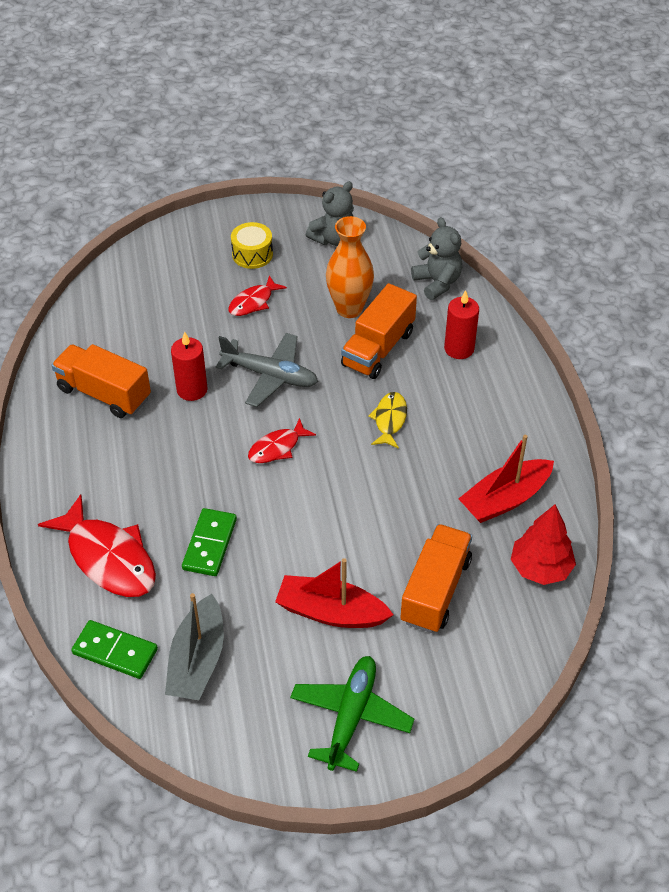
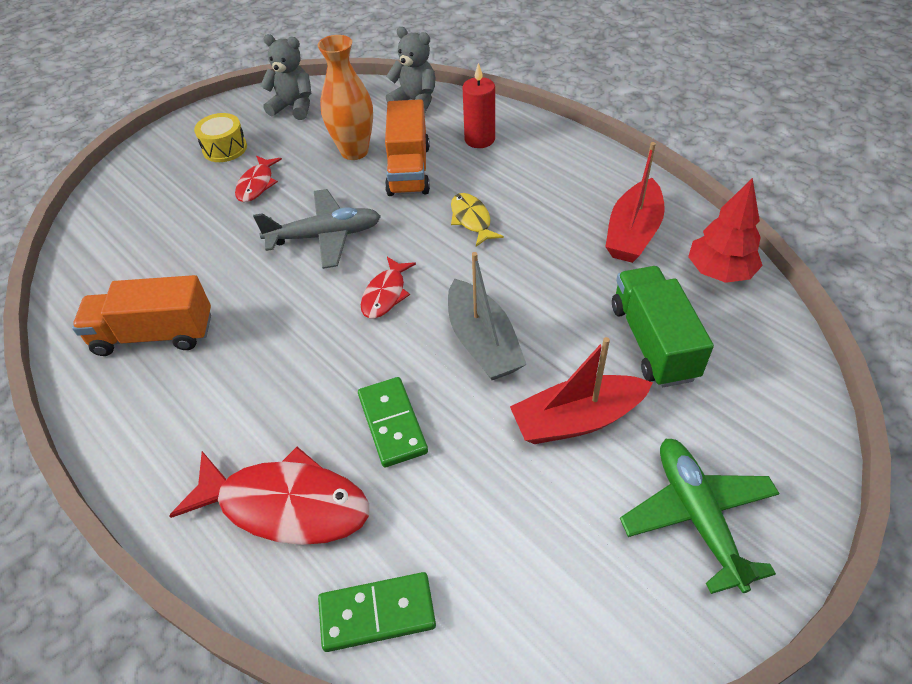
camera: 30 degrees left, 0 degrees up
(192, 390) = (252, 285): red candle -> none
(197, 660) = (483, 560): grey boat -> grey boat (482, 342)
(333, 238) = (294, 107): grey teddy bear -> grey teddy bear turned 90 degrees counterclockwise
(435, 590) = (653, 341): orange truck -> green truck

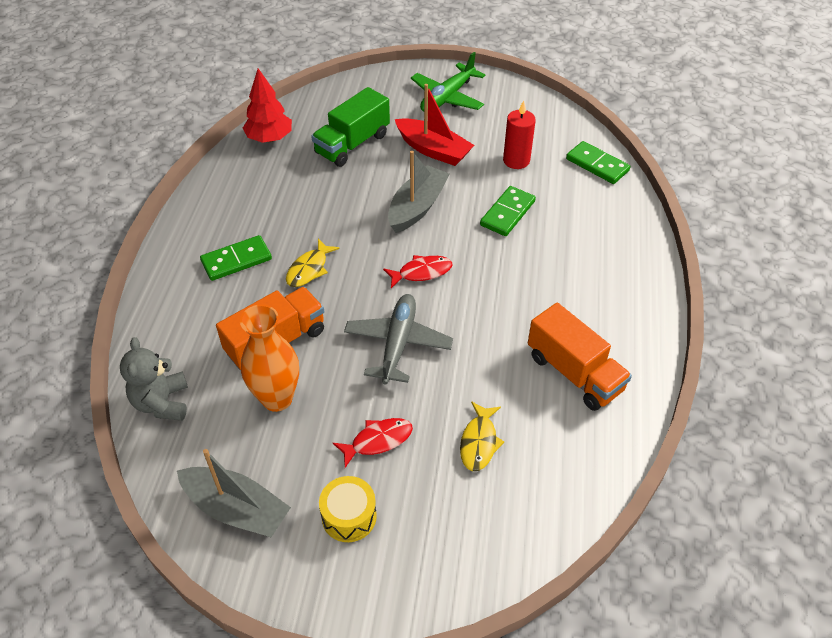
camera: 130 degrees left, 0 degrees up
(184, 235) = (479, 442): none -> yellow fish
(285, 505) = (593, 224): red fish -> none
(294, 107) = (236, 509): grey teddy bear -> grey boat
(325, 236) = (398, 344): grey plane -> grey plane turned 60 degrees clockwise
(479, 139) = (198, 318): red candle -> red candle (516, 160)
(529, 180) = (236, 260): none -> green domino
(633, 233) = (259, 185): red boat -> none

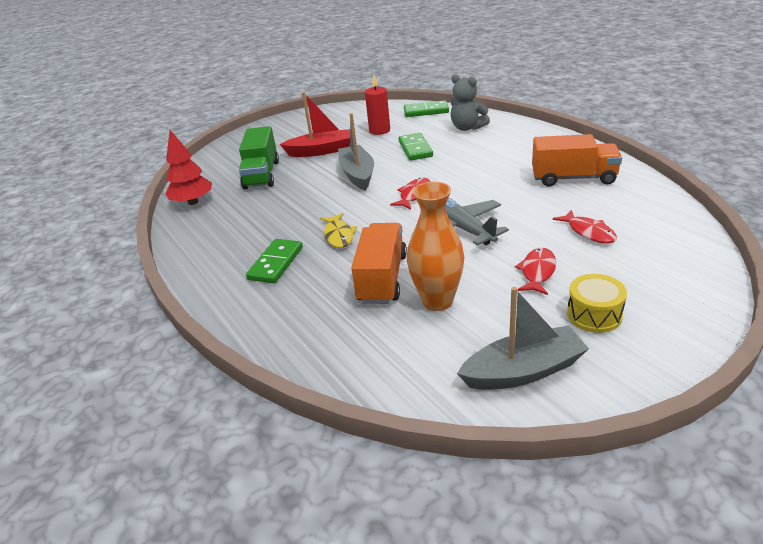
camera: 40 degrees left, 15 degrees down
(162, 403) = (357, 365): grey teddy bear -> grey teddy bear (467, 128)
(447, 97) = (289, 130): green plane -> none
(479, 442) = (589, 232): yellow fish -> red fish

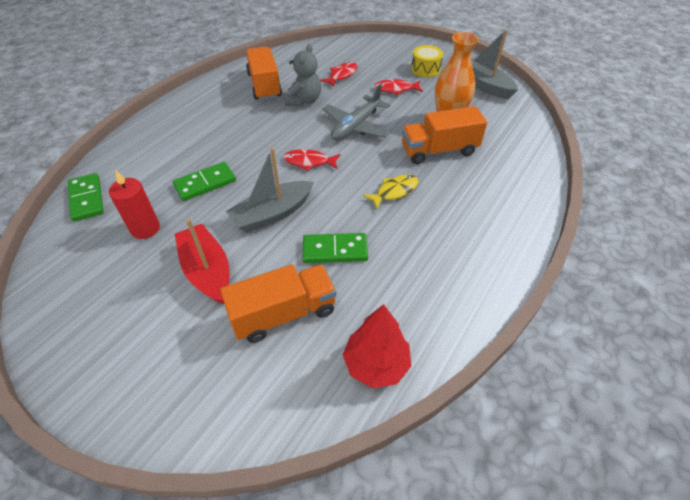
camera: 115 degrees left, 15 degrees up
(262, 174) = (284, 313): green truck -> orange truck
(276, 263) = (454, 218): green domino -> green domino (335, 250)
(467, 128) = (150, 155): grey teddy bear -> grey teddy bear (304, 101)

